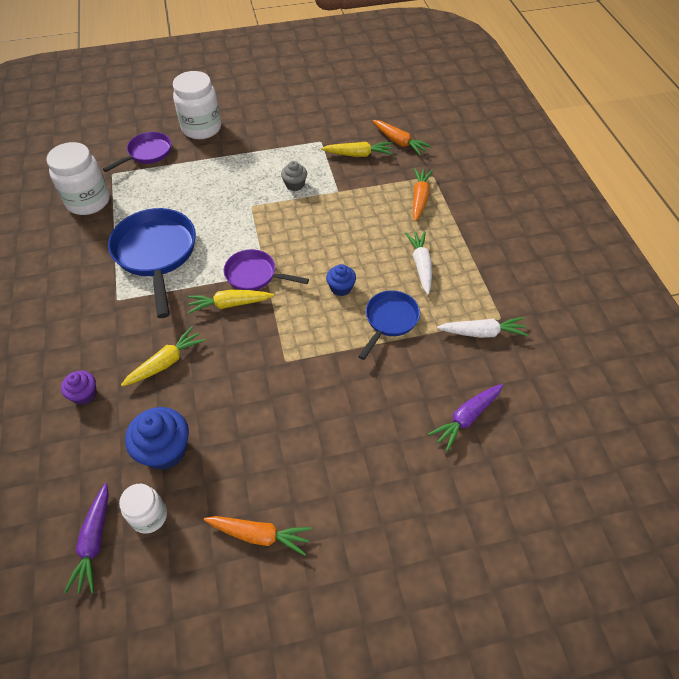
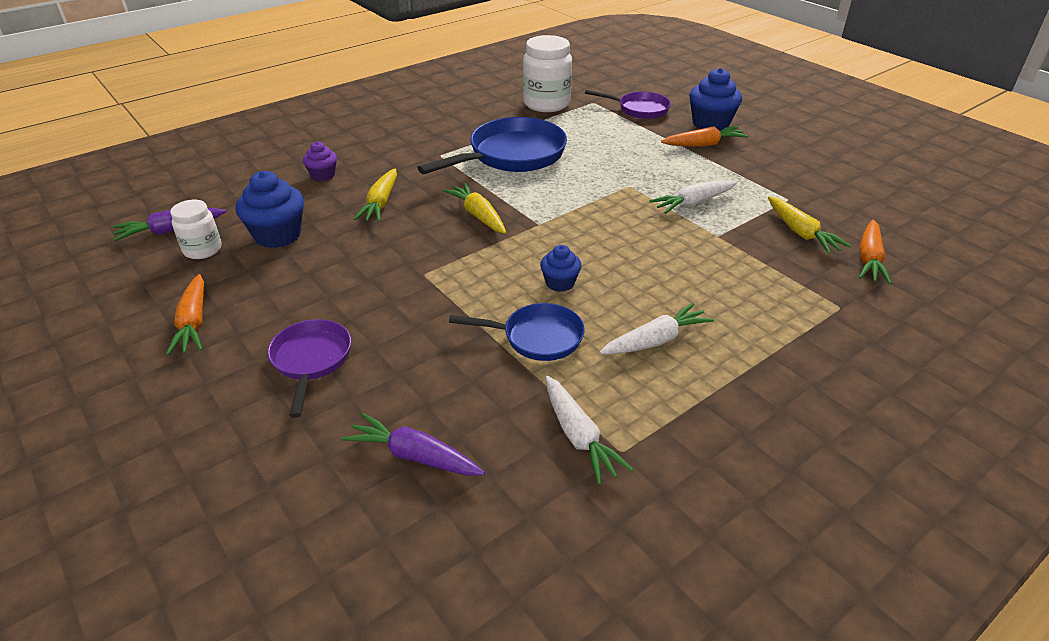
camera: 65 degrees right, 15 degrees down
(166, 362) = (381, 203): yellow carrot -> yellow carrot turned 75 degrees clockwise
(201, 128) = (710, 124): white jar -> blue cupcake
(254, 275) = (530, 218): purple pan -> purple pan (311, 360)
(295, 185) = (693, 203): grey cupcake -> white carrot
(420, 198) = (781, 306): orange carrot -> orange carrot (703, 144)

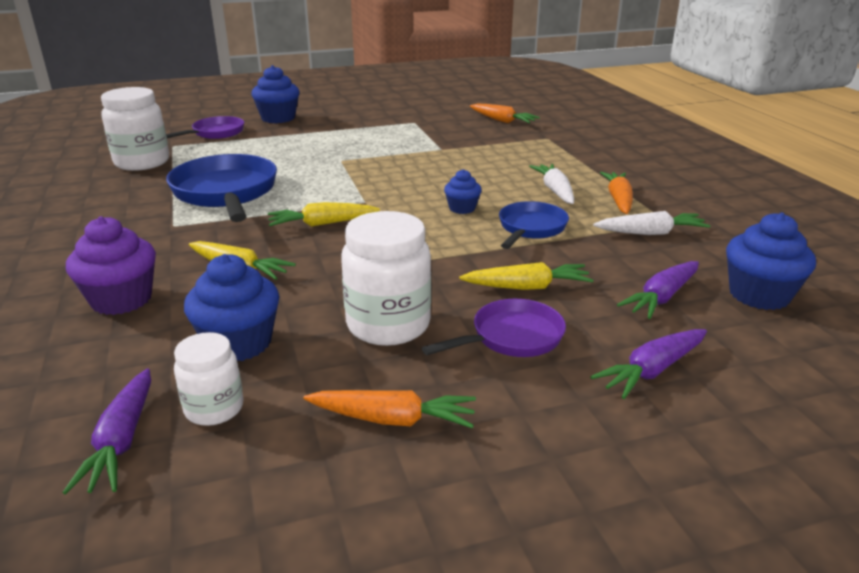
camera: 70 degrees left, 10 degrees down
(271, 457) = (652, 371): none -> purple carrot
(311, 360) = (512, 337): purple pan -> purple pan turned 135 degrees clockwise
(316, 291) = (388, 325): none -> white jar
(323, 175) = (121, 299): purple cupcake -> purple cupcake, size x1.72
(450, 547) = (759, 295): none -> blue cupcake
(693, 203) = (390, 147): white carrot -> none
(703, 144) = (308, 127): orange carrot -> orange carrot (618, 200)
(801, 233) = (459, 128): yellow carrot -> yellow carrot (527, 287)

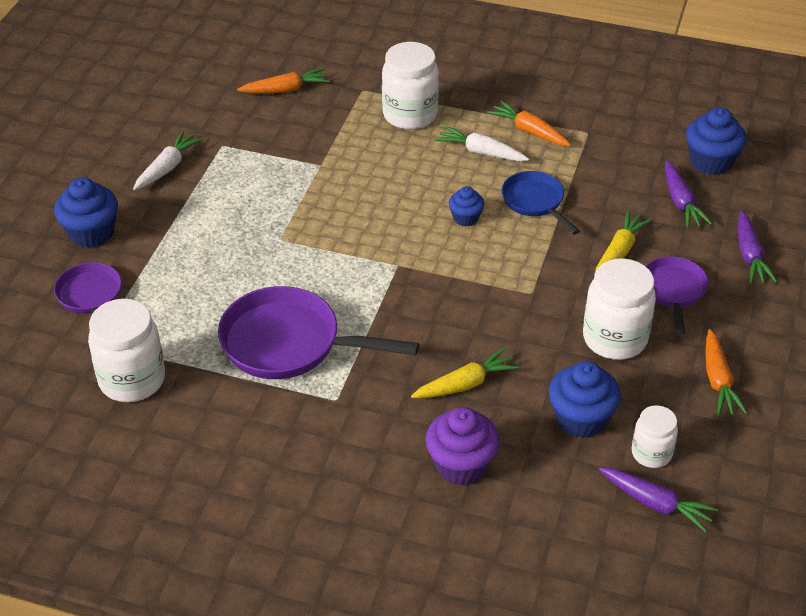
camera: 55 degrees left, 15 degrees up
(226, 193) = (289, 343): blue pan -> purple pan
(322, 224) = (421, 308): yellow carrot -> none
(393, 419) = (718, 380): orange carrot -> orange carrot turned 135 degrees clockwise
(550, 157) = (410, 115): none -> white jar
(651, 233) = (595, 151): white carrot -> white carrot (167, 168)

